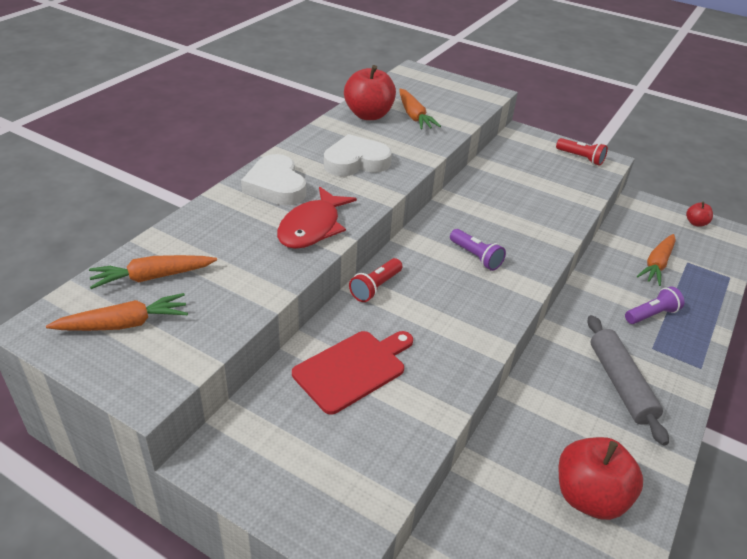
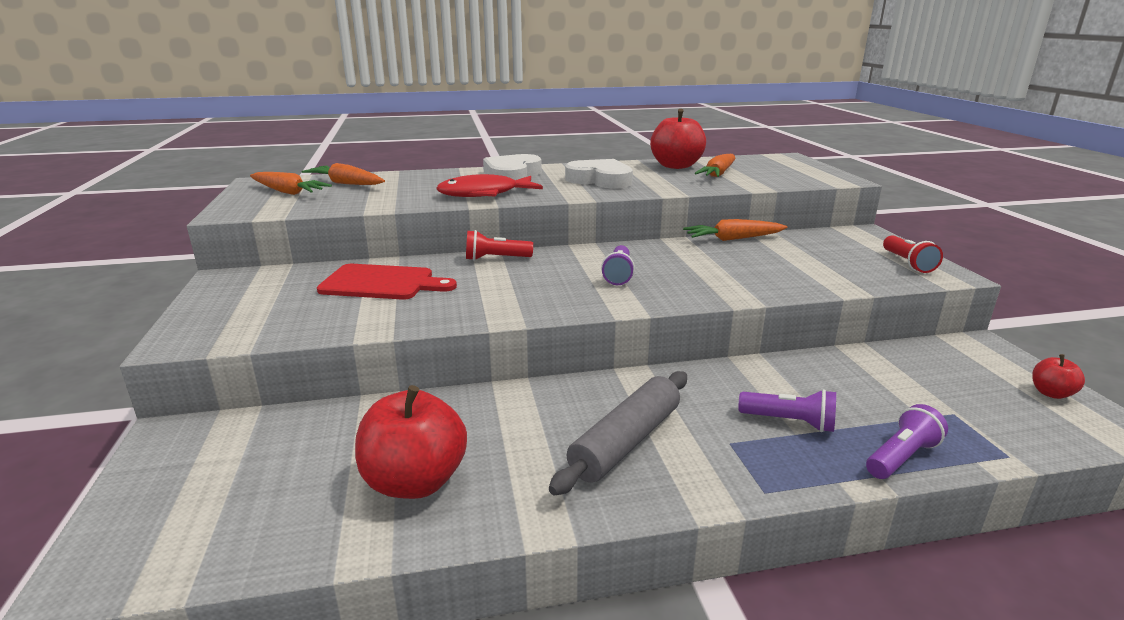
camera: 50 degrees right, 15 degrees down
(656, 264) = (892, 395): orange carrot -> orange carrot (733, 239)
(707, 306) = (901, 457): none -> purple flashlight

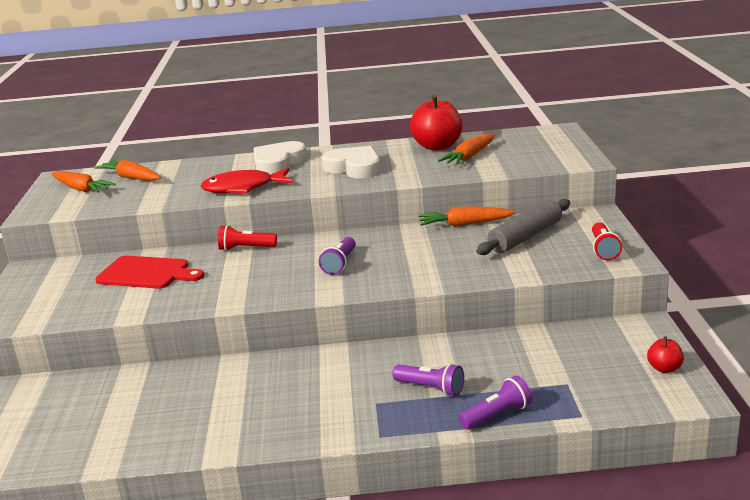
camera: 10 degrees right, 0 degrees up
(415, 482) = (144, 425): red apple -> none
(625, 441) = (299, 401): grey rolling pin -> grey rolling pin (525, 237)

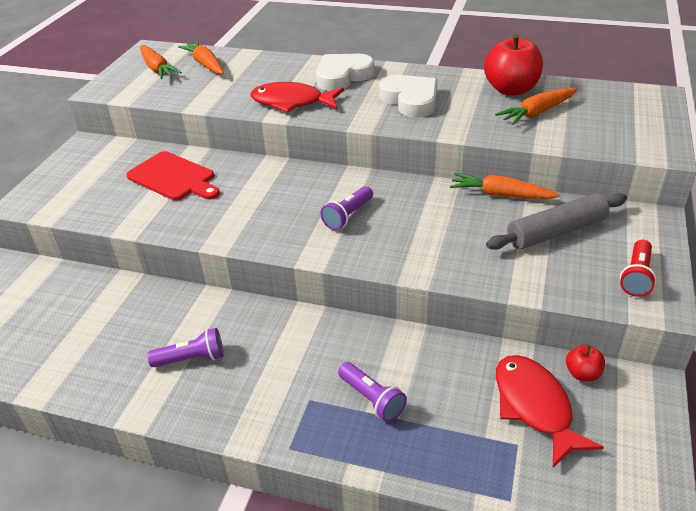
camera: 20 degrees right, 15 degrees up
(246, 248) = (274, 170): red flashlight -> none
(497, 415) = (419, 464): purple flashlight -> purple flashlight (191, 359)
(566, 358) = (534, 406): none -> red fish
(664, 368) = (641, 461): red apple -> red apple (582, 374)

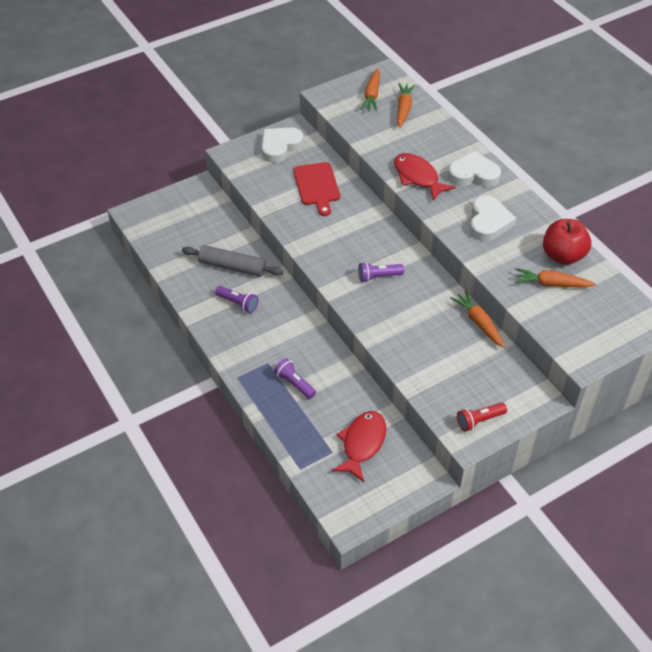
camera: 40 degrees right, 10 degrees up
(86, 167) = (280, 147): none -> white heart
(372, 399) = (294, 383): purple flashlight -> purple flashlight turned 135 degrees clockwise
(556, 231) = (476, 366): grey rolling pin -> grey rolling pin (232, 266)
(582, 374) = (406, 448): red apple -> none

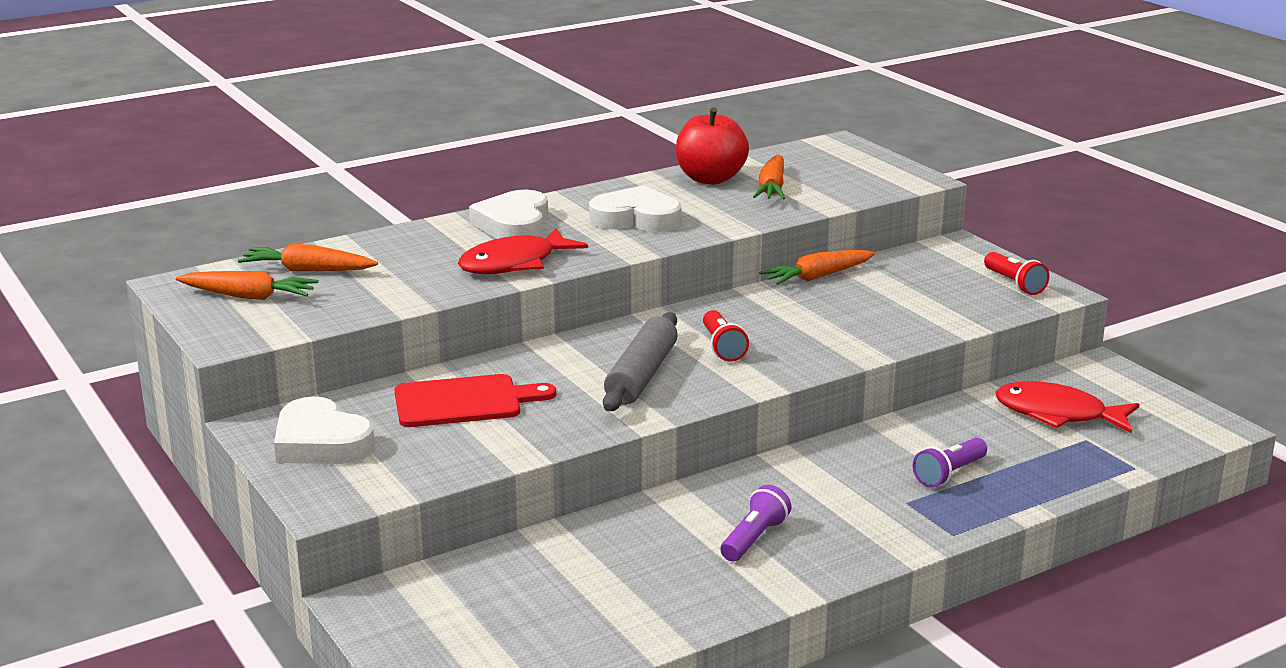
camera: 90 degrees left, 25 degrees down
(232, 266) = (645, 548): grey rolling pin -> grey rolling pin (641, 375)
(378, 276) = (722, 347): purple flashlight -> red flashlight

